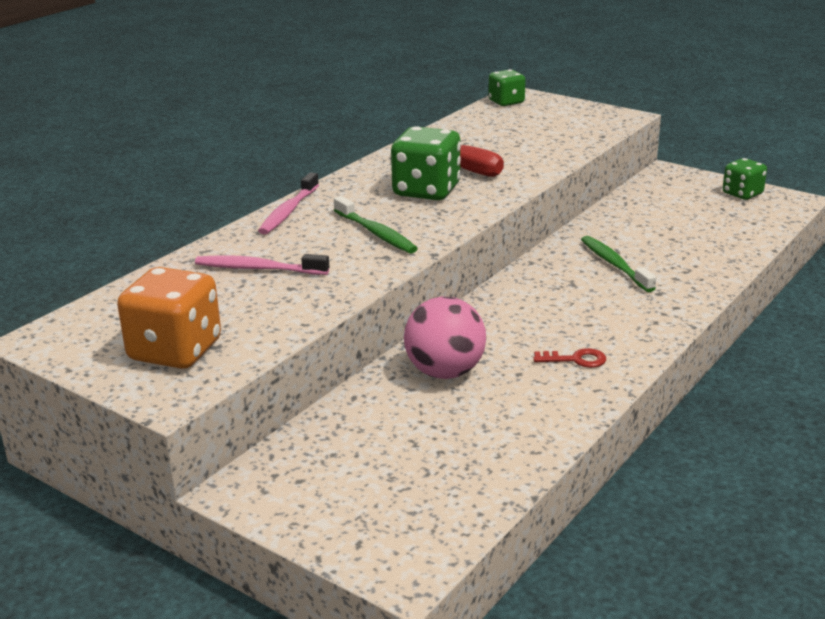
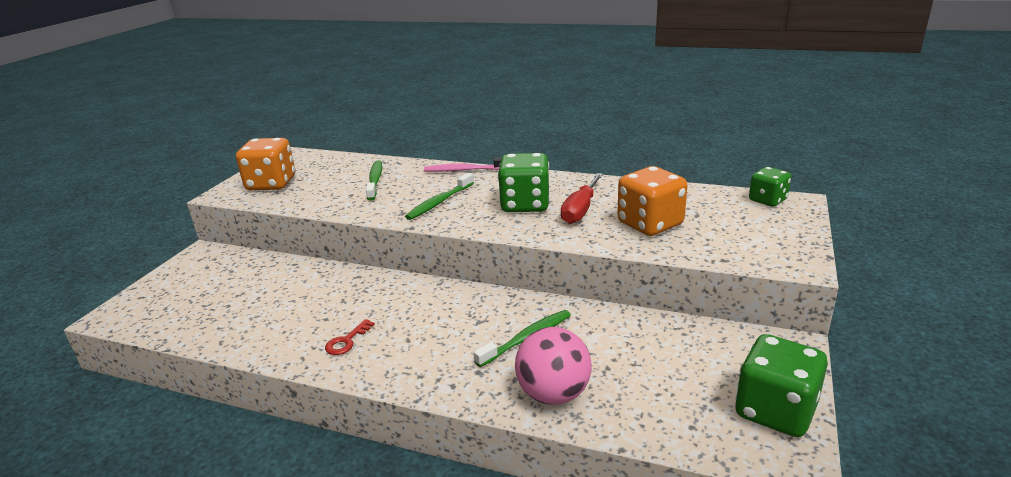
camera: 75 degrees right, 0 degrees up
(258, 269) = (375, 181): pink toothbrush -> green toothbrush
(445, 372) = (325, 288): pink ball -> pink ball (553, 394)
(518, 148) = (650, 224): none -> orange dice
(575, 360) = (347, 341): red key -> red key turned 45 degrees clockwise
(742, 194) = (775, 411): green dice -> green dice, size x1.65

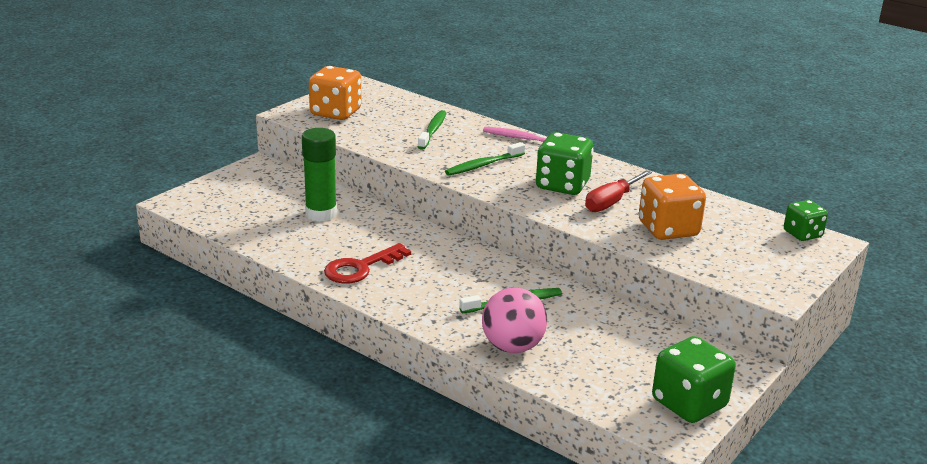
camera: 15 degrees right, 0 degrees up
(283, 290) = (321, 214): none -> green glue stick
(347, 341) = (361, 268): red key -> red key, size x1.82

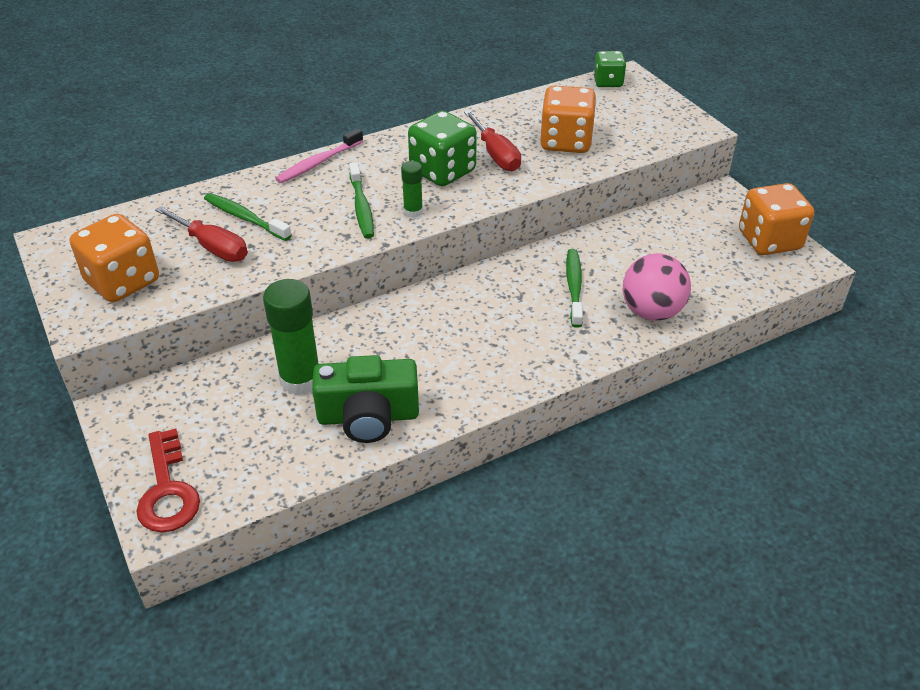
camera: 65 degrees left, 15 degrees up
(300, 245) = (368, 417): none -> green camera
(361, 268) = (449, 377): red key -> red key (167, 490)
(392, 128) = (212, 247): none -> red screwdriver
(496, 184) = (413, 212): none -> green glue stick
(689, 403) = (769, 241): green dice -> orange dice

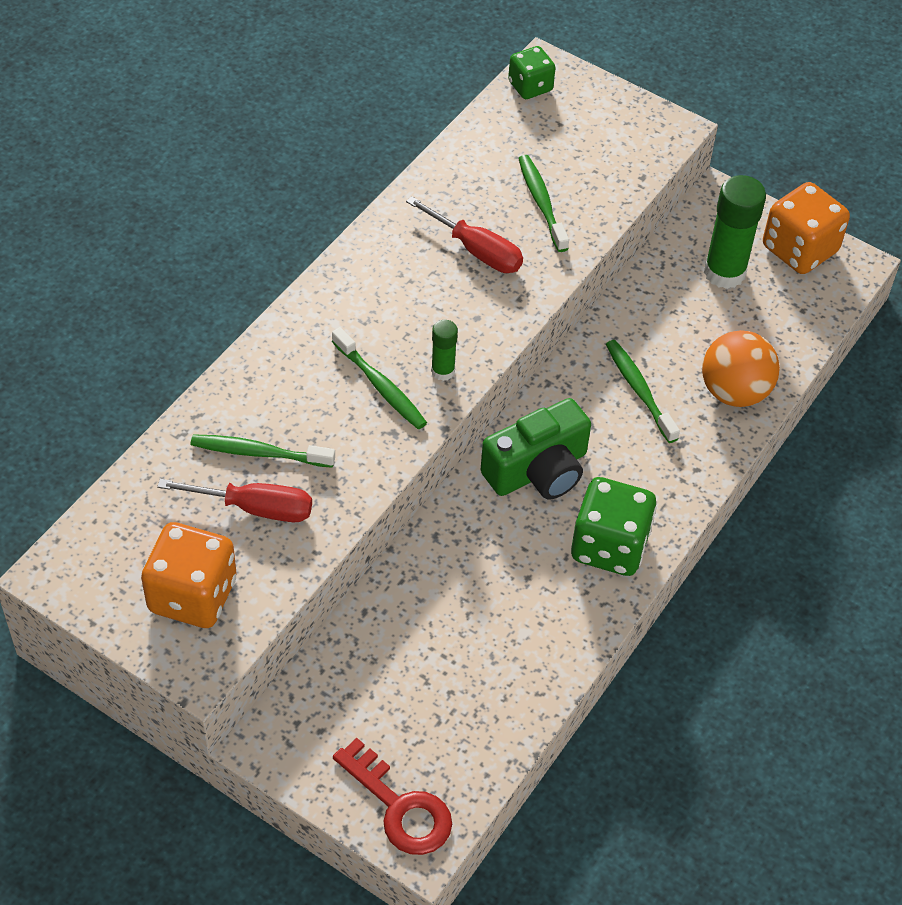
camera: 30 degrees left, 10 degrees up
(300, 380) = (436, 624): green glue stick -> green glue stick (724, 272)
(318, 162) = (280, 338): pink toothbrush -> none
(368, 417) = (537, 637): green camera -> green camera (538, 470)
(442, 171) = (434, 299): green dice -> green dice (609, 546)
(565, 142) = (541, 203): orange dice -> green toothbrush
(651, 312) = (734, 392): pink ball -> orange ball

